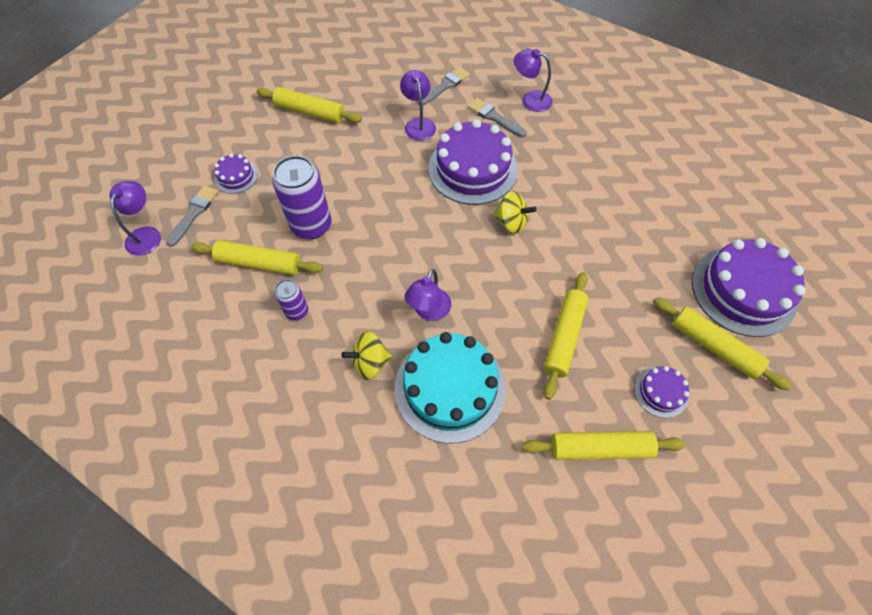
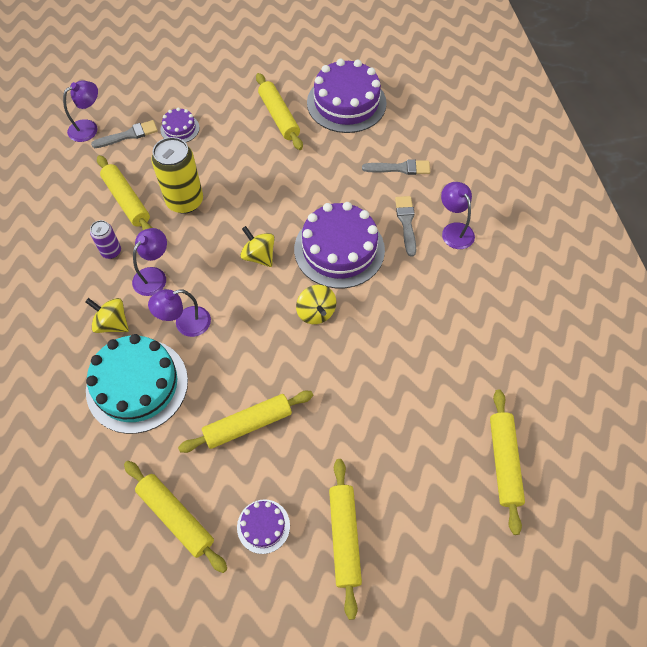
camera: 45 degrees right, 0 degrees up
(311, 225) = (185, 201): purple can -> yellow can
(418, 124) = (343, 184): purple lamp -> purple lamp (154, 276)
(421, 218) = (259, 256): none -> yellow spinning top
(734, 213) = (504, 462): none -> yellow rolling pin
(743, 291) = (425, 523): purple cake -> purple cake (346, 103)

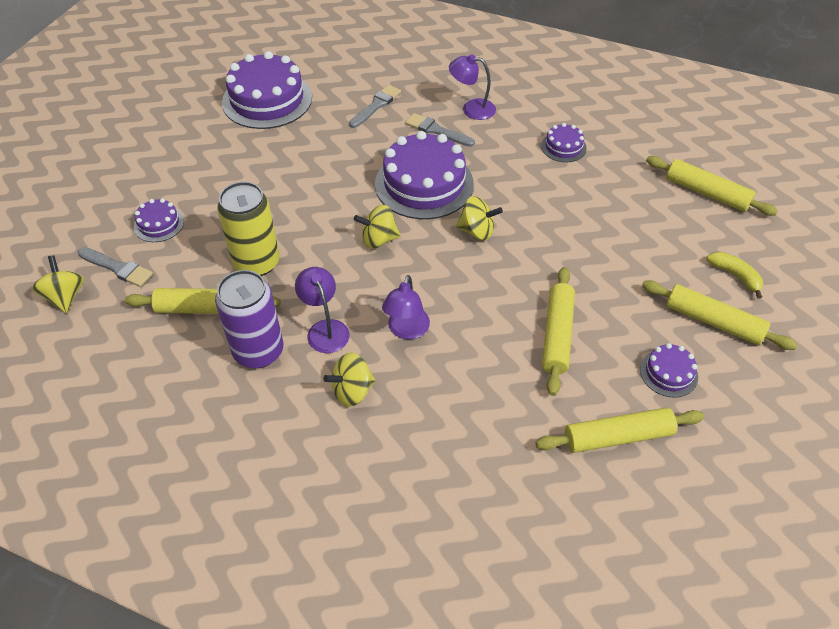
camera: 55 degrees left, 10 degrees down
(88, 128) = (65, 297): purple lamp -> yellow spinning top
(111, 251) = (258, 351): purple can -> purple can, size x1.89
(128, 135) = (117, 268): grey brush -> grey brush turned 105 degrees clockwise
(137, 385) = (445, 403): turquoise cake -> none
(279, 117) = (230, 148): yellow rolling pin -> none
(413, 532) = (735, 276): none -> yellow banana
(466, 320) = (563, 147): none -> purple cake

